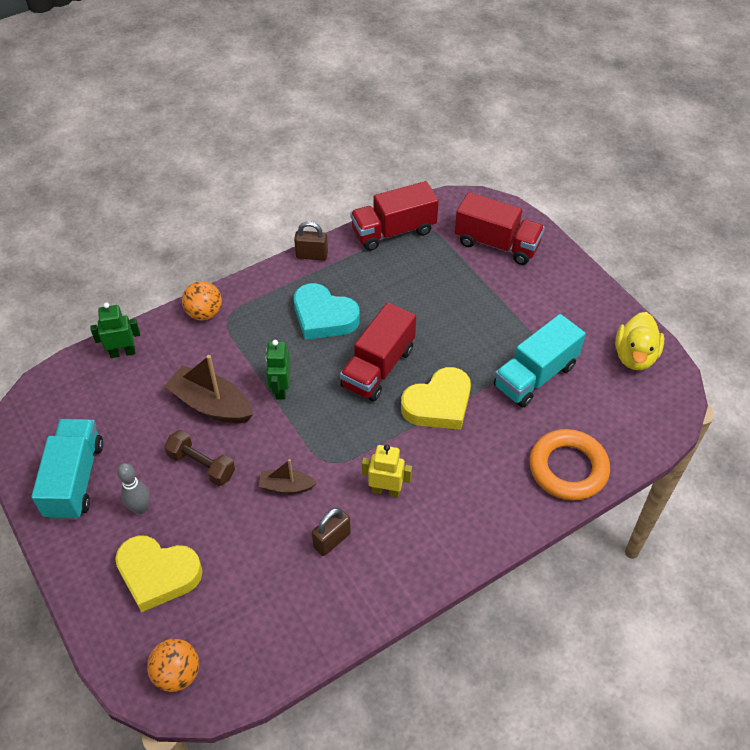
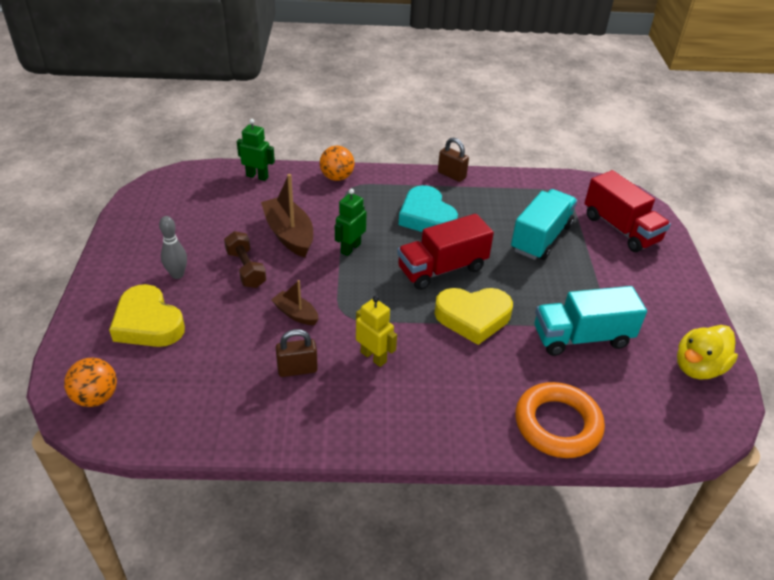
camera: 30 degrees right, 10 degrees down
(75, 479) = (152, 236): turquoise truck -> turquoise truck (541, 238)
(393, 231) = (533, 186): red truck -> none

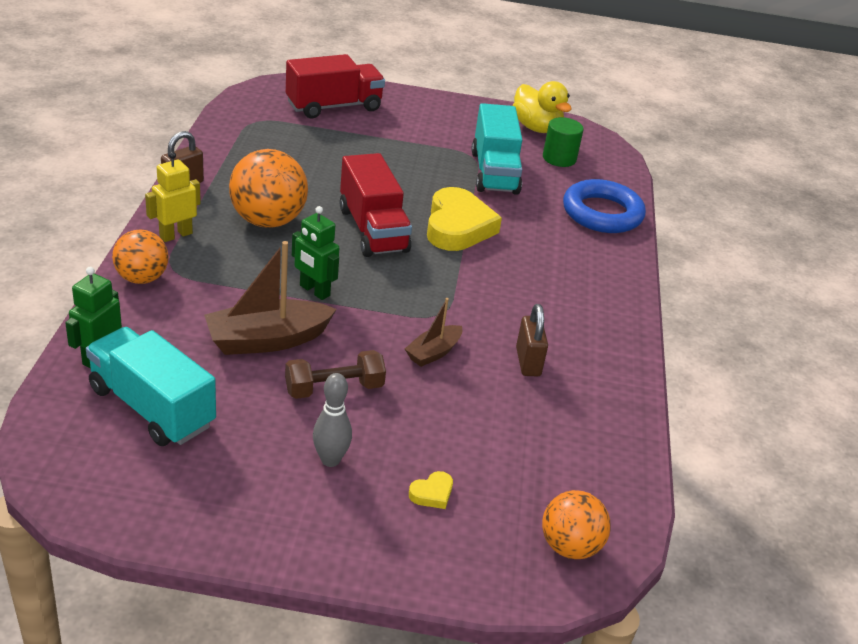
camera: 85 degrees left, 5 degrees down
(148, 323) = (432, 493): yellow heart -> yellow heart, size x0.41
(373, 357) = (511, 303): yellow robot -> yellow robot (175, 235)
(426, 217) = (268, 221): turquoise heart -> orange ball
(541, 238) = (335, 155): turquoise truck -> turquoise truck (152, 407)
(557, 424) = (602, 213): orange ring -> blue ring
(646, 387) = (559, 158): none -> green cylinder

